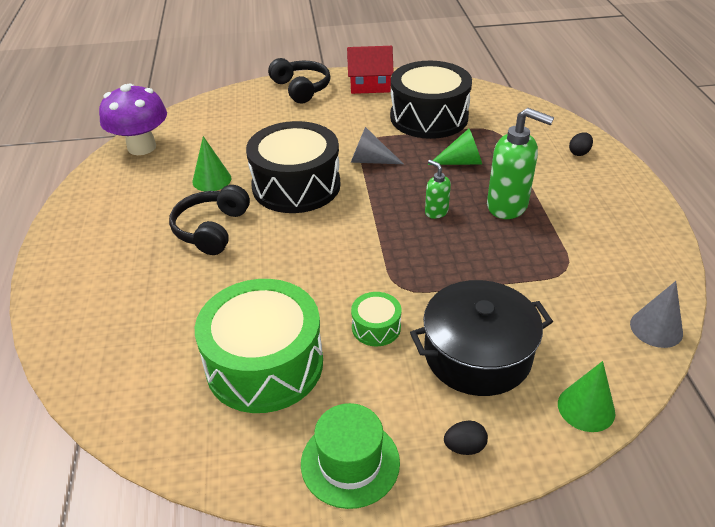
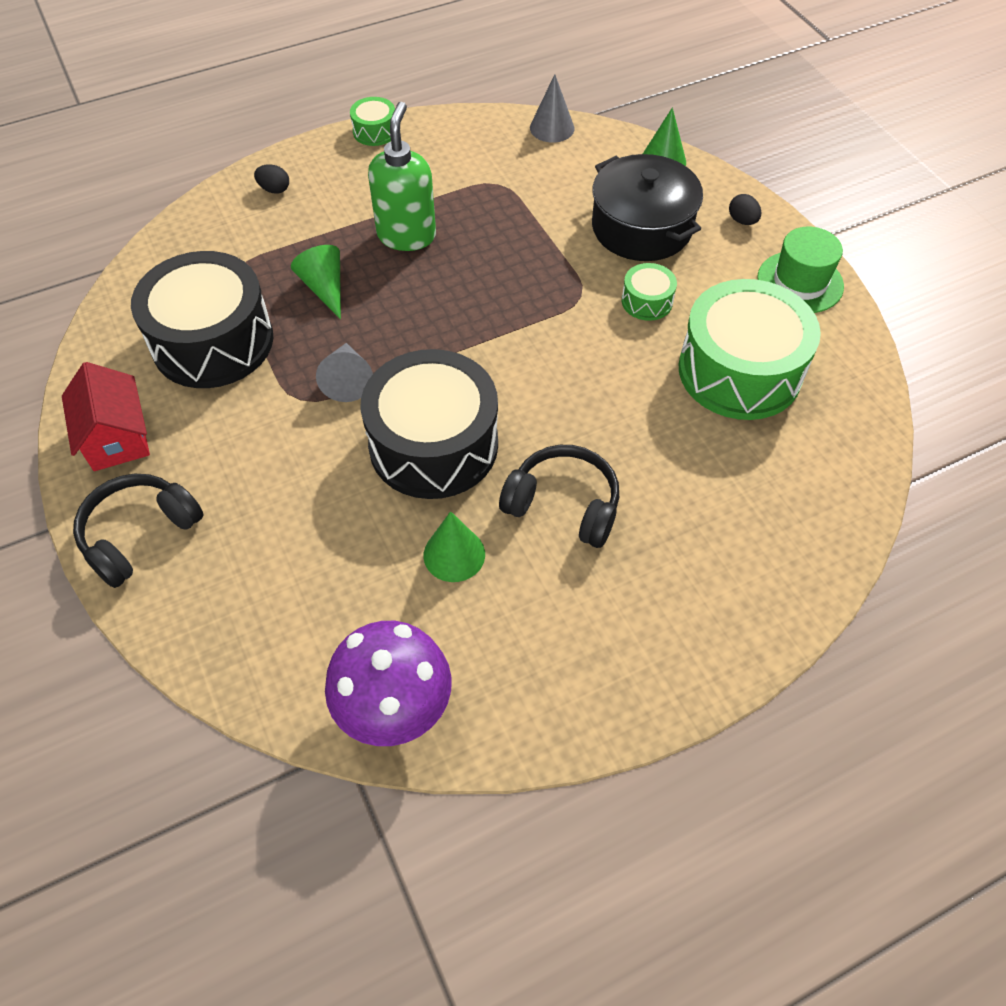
camera: 110 degrees left, 15 degrees up
(211, 229) = (563, 505): black headphones -> black headphones turned 150 degrees counterclockwise
(436, 212) = (440, 292): green soap dispenser -> none
(654, 210) = (375, 131): none -> green drum

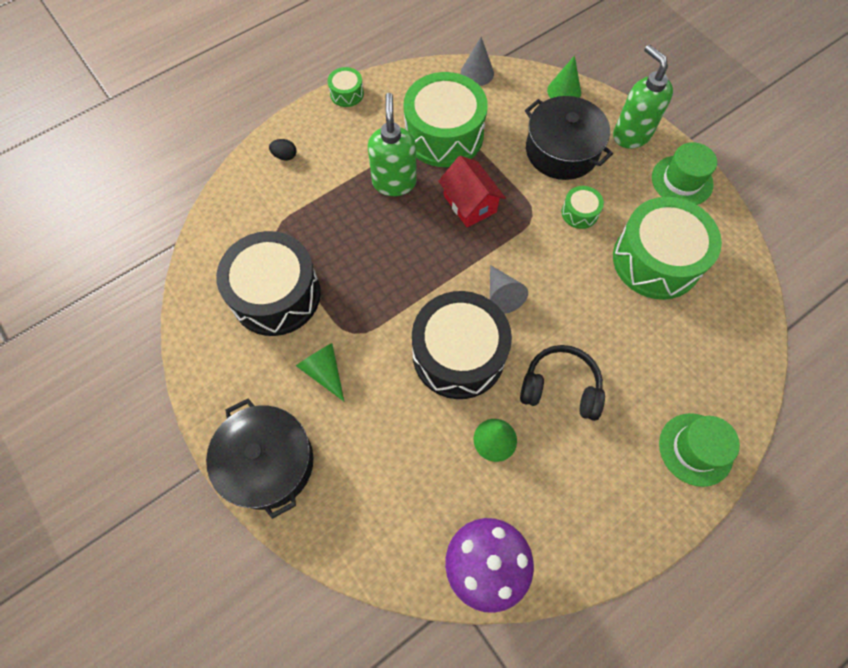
camera: 10 degrees left, 10 degrees up
(117, 437) = (228, 386): red house -> red house (470, 203)
(139, 534) = (268, 463): black headphones -> black pot
(325, 288) = (346, 236): green cone -> green cone (324, 371)
(347, 380) = (383, 311): grey cone -> grey cone (502, 295)
(488, 191) = (444, 135): none -> green drum
(738, 611) = (695, 449): none -> green hat
(742, 221) = (631, 135): black egg -> green soap dispenser

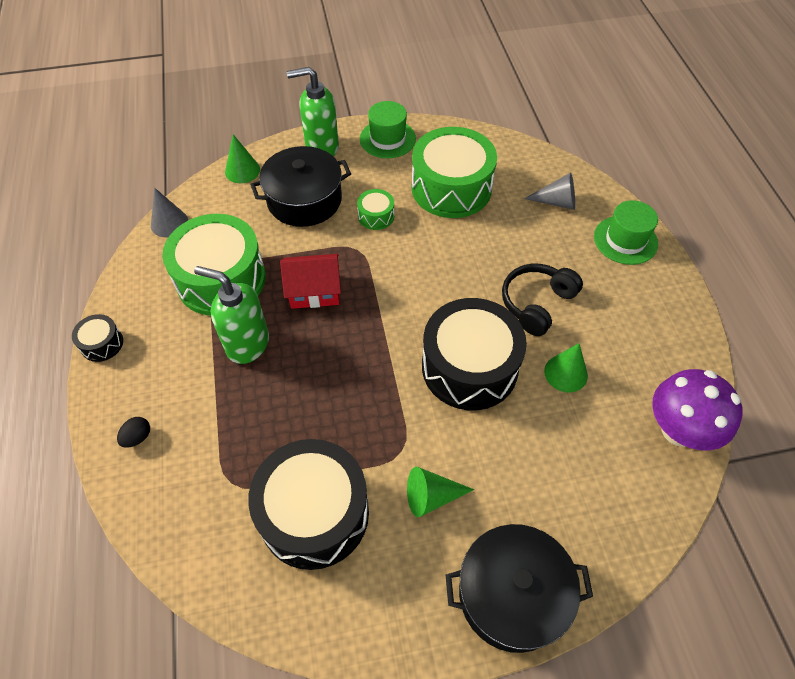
camera: 65 degrees left, 10 degrees down
(346, 94) = (102, 344): green drum -> black drum
(502, 295) = (426, 307): grey cone -> grey cone (556, 202)

